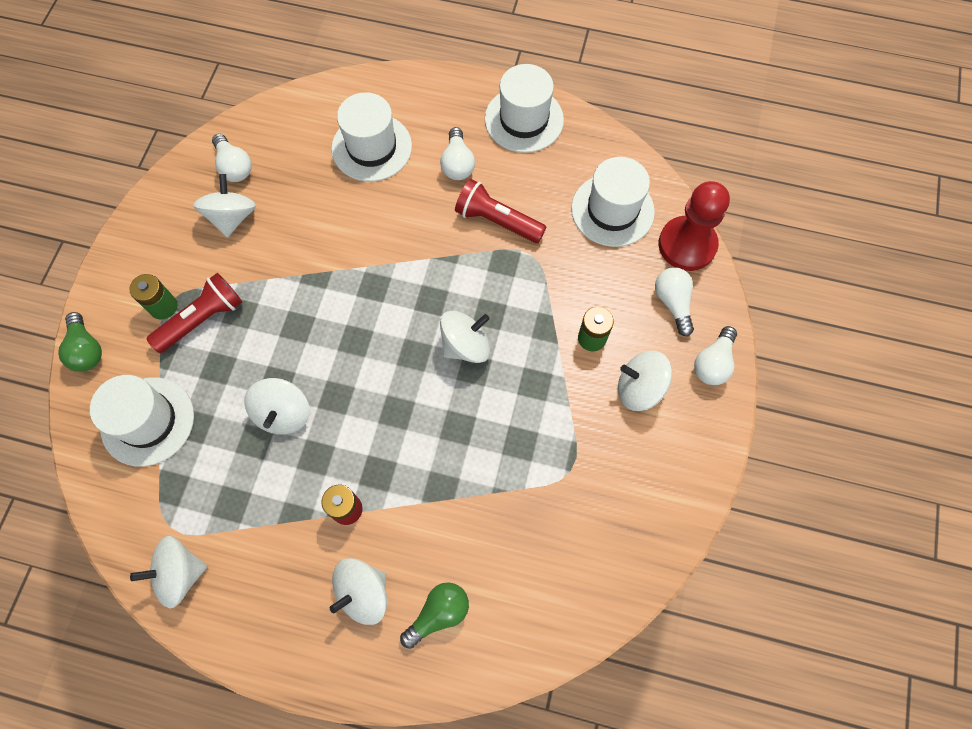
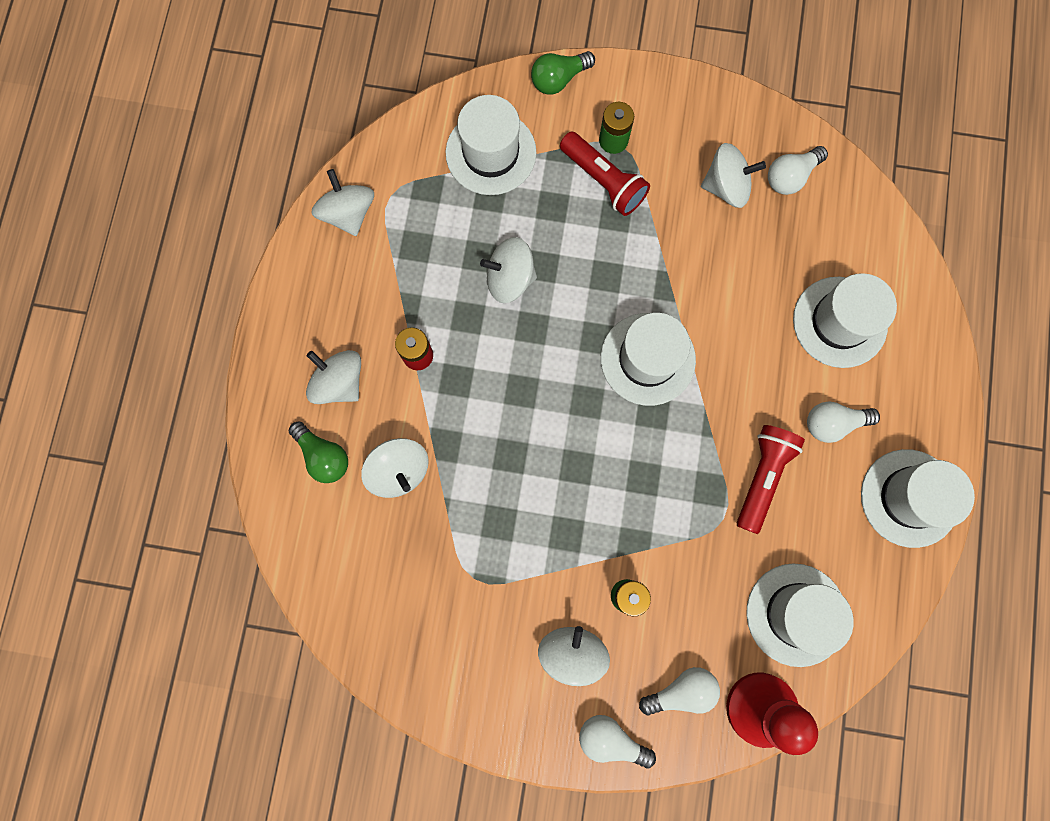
camera: 85 degrees right, 10 degrees up
(381, 299) = (647, 359): none -> white hat
(466, 345) = (603, 455): white spinning top -> white spinning top (399, 471)

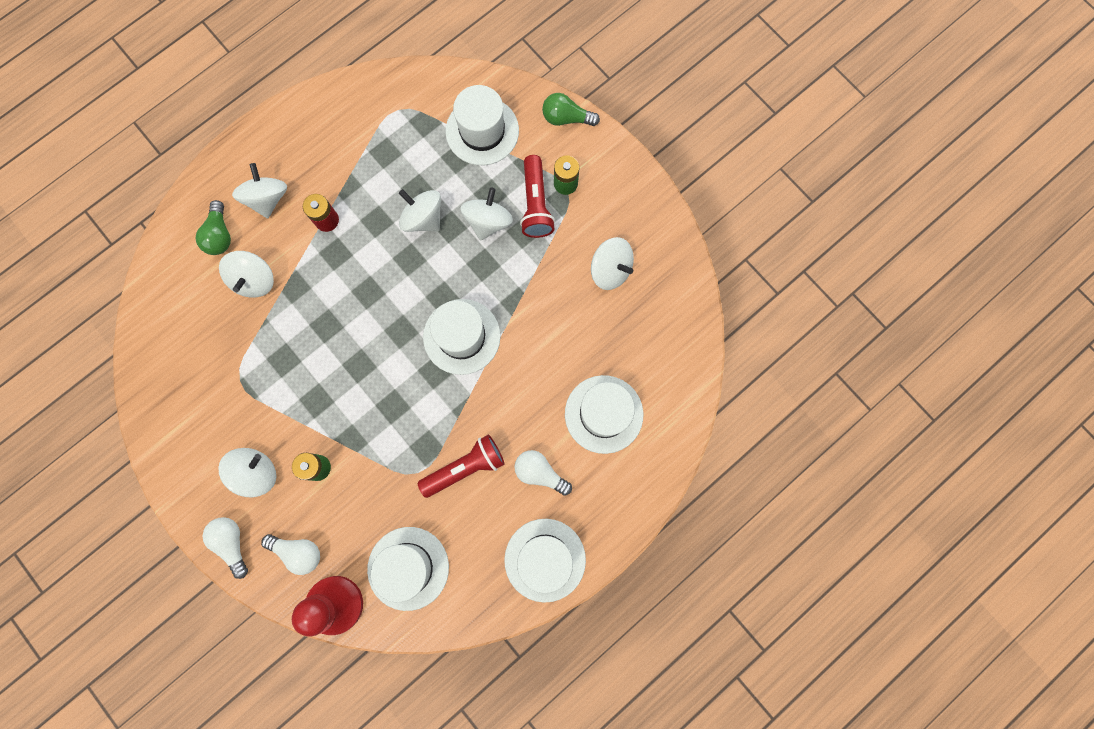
camera: 40 degrees right, 0 degrees up
(348, 213) = (363, 101): white spinning top -> white spinning top (488, 222)
(790, 177) = (658, 297): white light bulb -> none

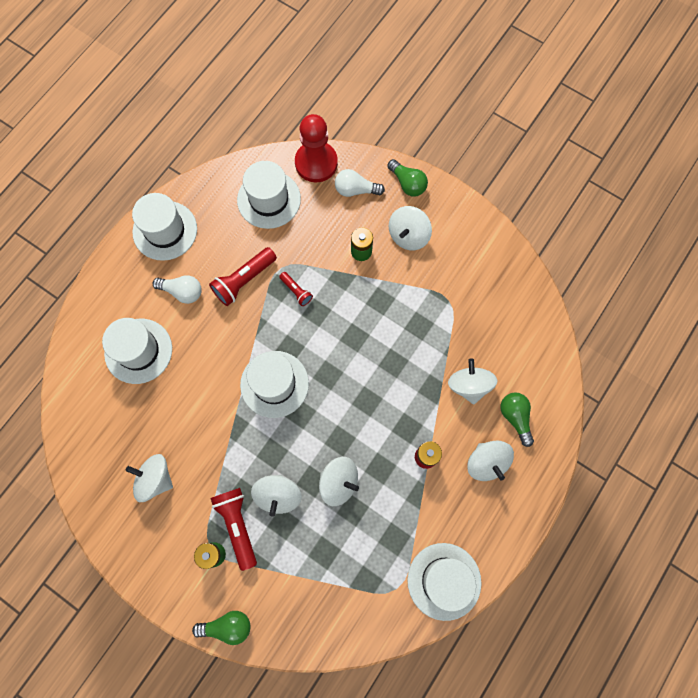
camera: 165 degrees right, 5 degrees down
(232, 543) = (407, 183): white light bulb -> green light bulb
(408, 438) = (296, 291): none -> red flashlight
(482, 131) = (307, 588): white hat -> white hat (444, 581)

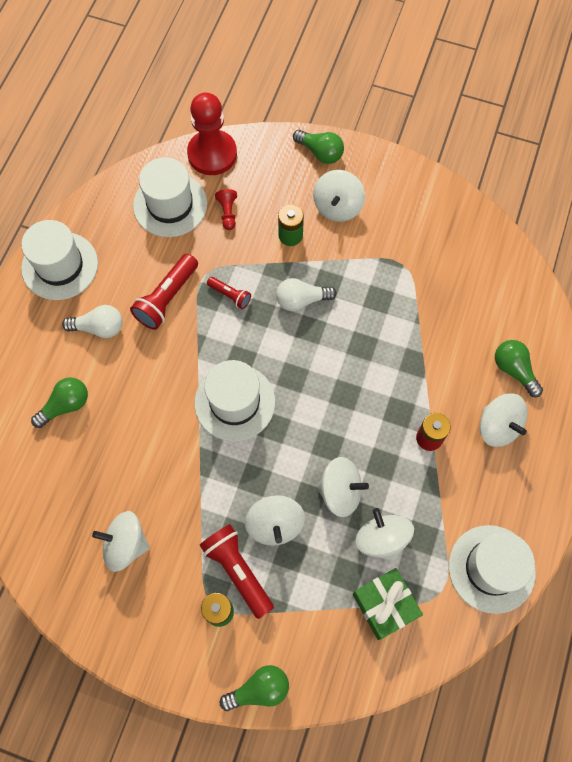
camera: 15 degrees left, 5 degrees down
(138, 351) = (65, 405): white hat -> green light bulb
(314, 218) = (228, 213): none -> red pawn
(347, 587) = (385, 605): none -> green gift
(355, 190) = (265, 172): white light bulb -> white light bulb (301, 300)
(469, 385) = (453, 349): white spinning top -> white spinning top (381, 539)

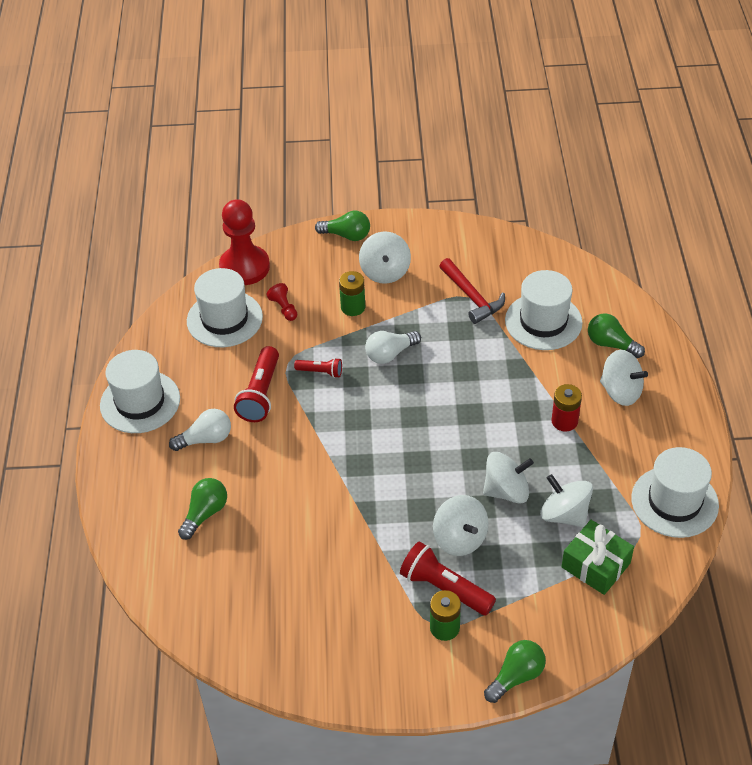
camera: 20 degrees left, 20 degrees down
(126, 544) = (325, 606): white spinning top -> none
(235, 402) = (370, 454): white hat -> white hat (543, 321)
(406, 266) = (472, 297): none -> red hammer

